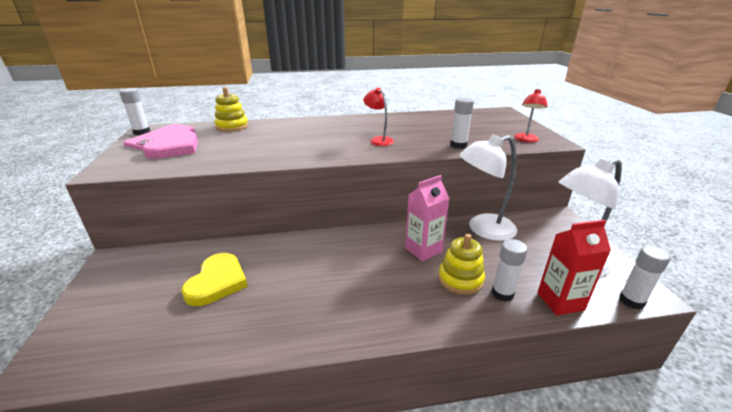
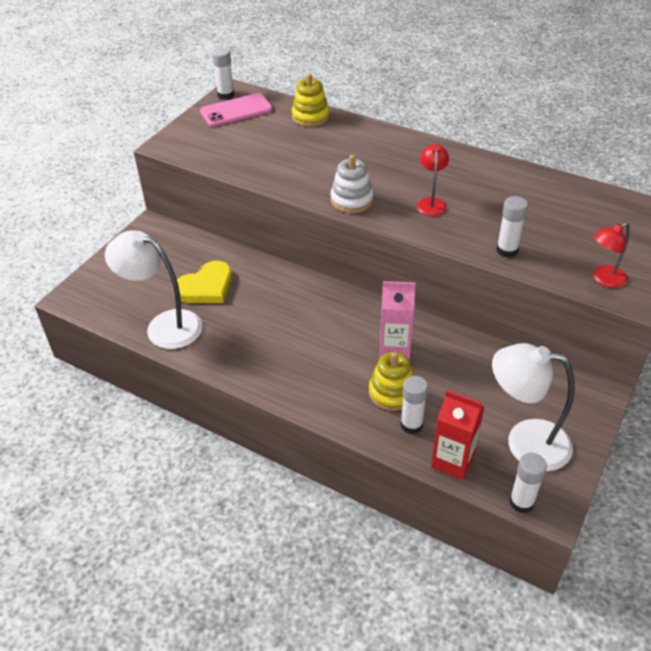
camera: 40 degrees right, 15 degrees up
(175, 148) = (235, 134): pink heart -> none
(322, 154) = (351, 200): none -> white stacking toy
(483, 229) = (484, 359): white lamp -> white lamp (164, 326)

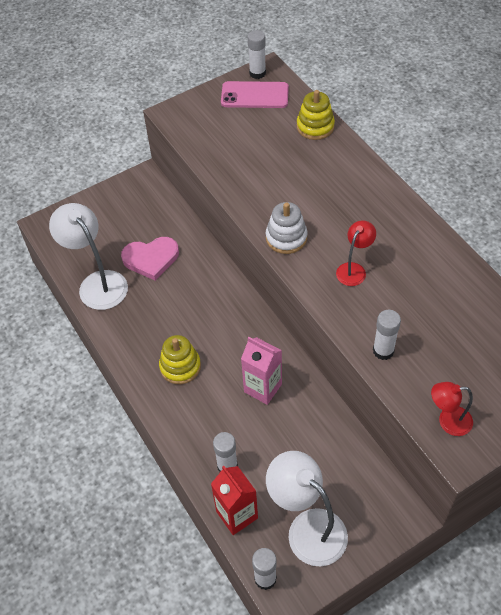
camera: 30 degrees right, 10 degrees up
(206, 287) = (151, 259): yellow heart -> pink heart
(392, 392) = (232, 429): yellow stacking toy -> yellow stacking toy (180, 366)

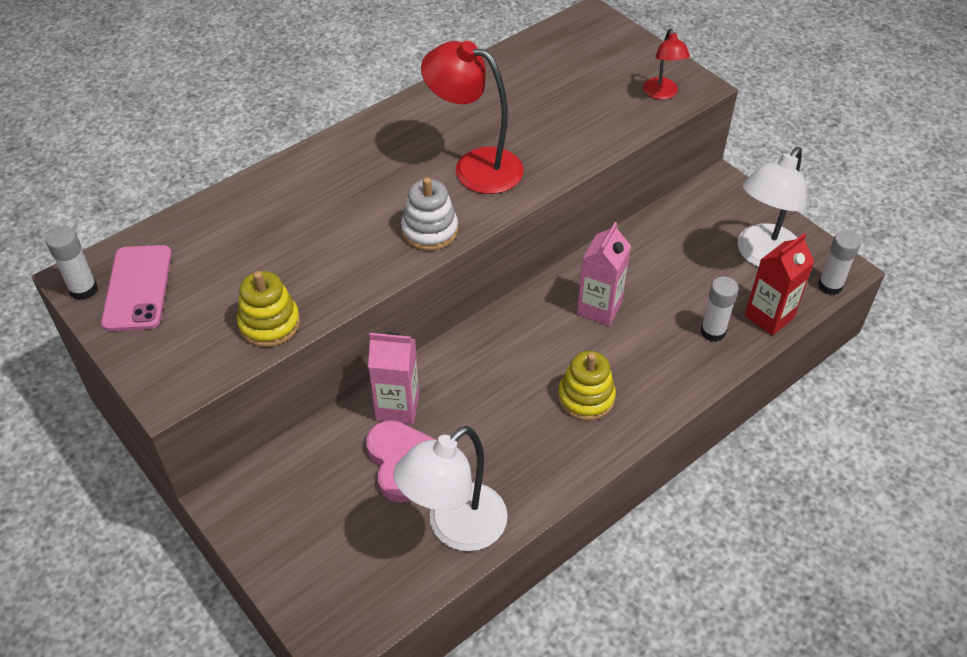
camera: 100 degrees left, 5 degrees down
(194, 258) = (397, 407): none -> pink carton
(315, 127) = (217, 215): yellow stacking toy -> yellow stacking toy (269, 324)
(354, 269) = (475, 166): red lamp -> red lamp, size x1.83
(383, 351) = (587, 140): white glue stick -> none

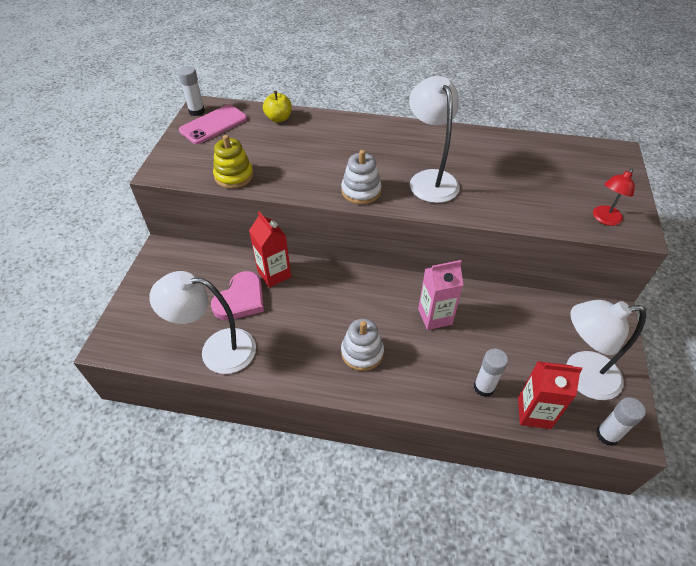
camera: 50 degrees right, 0 degrees up
(209, 220) = (278, 118): none -> yellow apple
(397, 407) = (274, 274): pink carton -> red carton
(475, 166) = (430, 179): red lamp -> white lamp
(586, 397) = (362, 352): yellow stacking toy -> white stacking toy

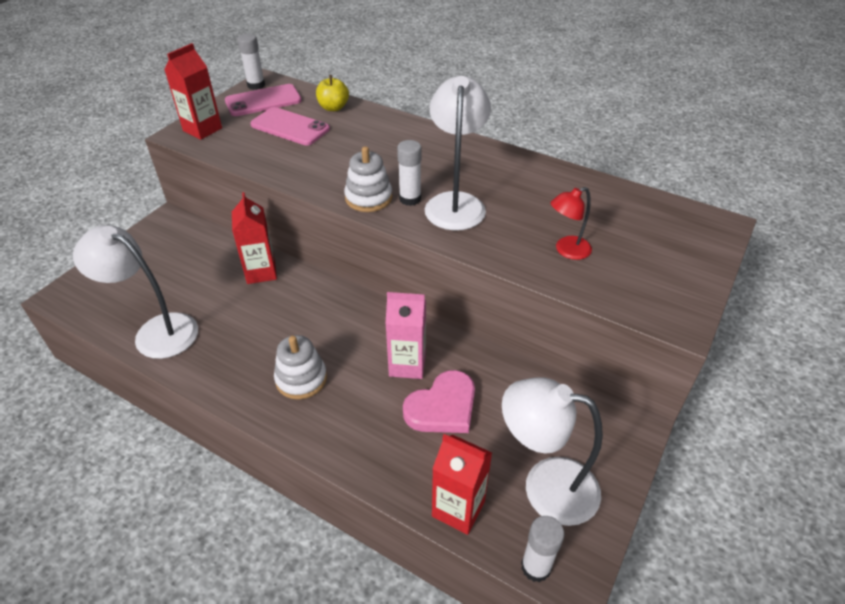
camera: 20 degrees right, 5 degrees down
(177, 162) = (202, 129): none -> red carton
(234, 176) = (247, 154): yellow stacking toy -> none
(241, 299) = (211, 288): pink heart -> pink heart (442, 407)
(254, 144) = (290, 127): none -> pink phone
(484, 387) = (415, 460): white glue stick -> white glue stick (410, 199)
(604, 219) = (643, 296): red lamp -> red lamp (567, 250)

